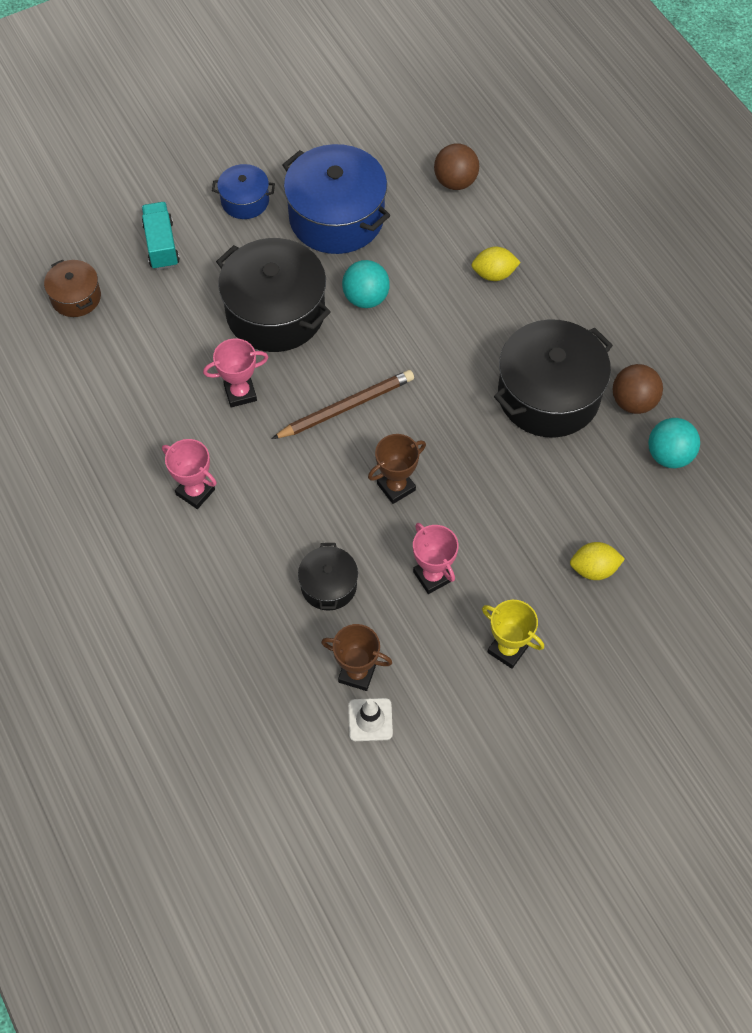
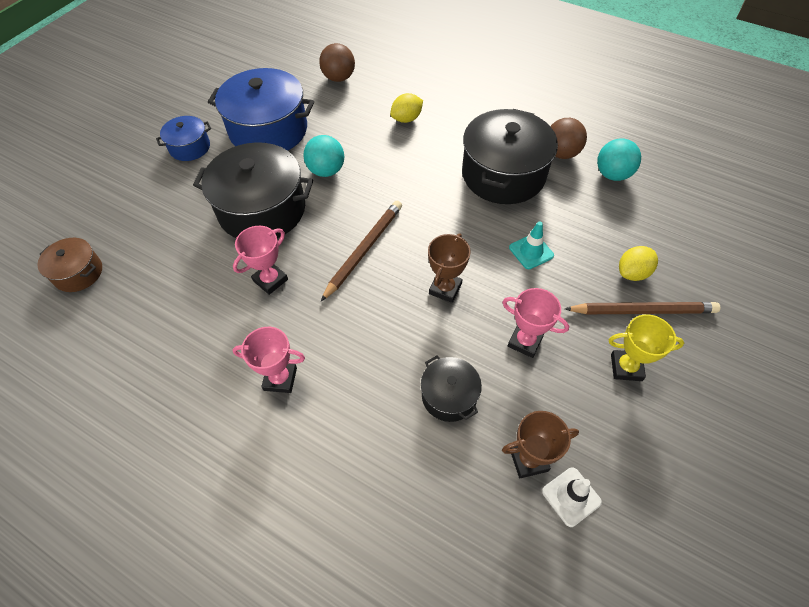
camera: 30 degrees left, 5 degrees down
(161, 245) = (137, 203): turquoise truck -> none
(509, 494) = (531, 251): none -> turquoise traffic cone
(570, 609) = (642, 311): none -> brown pencil

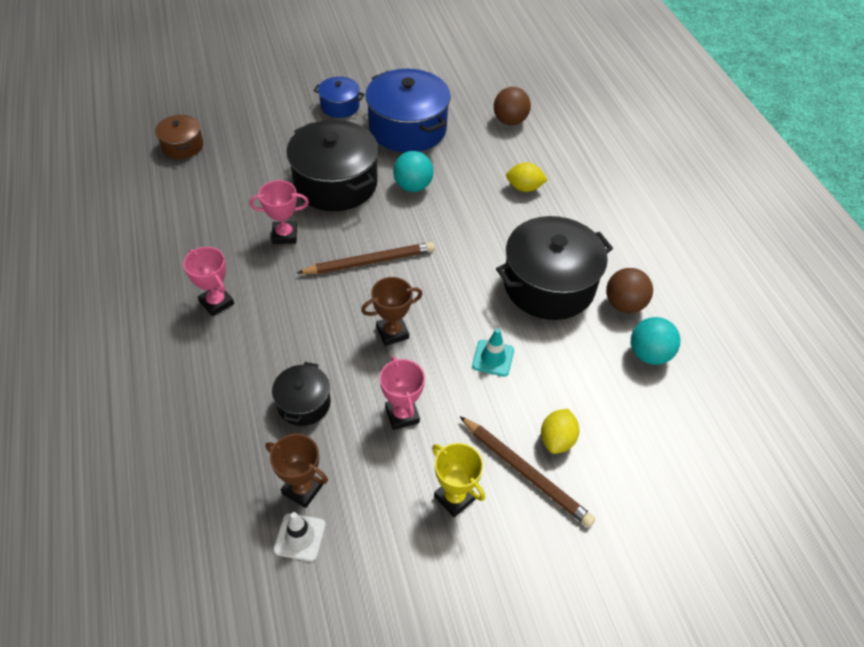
camera: 40 degrees right, 5 degrees down
(632, 273) = (557, 440): yellow lemon -> yellow lemon turned 75 degrees counterclockwise

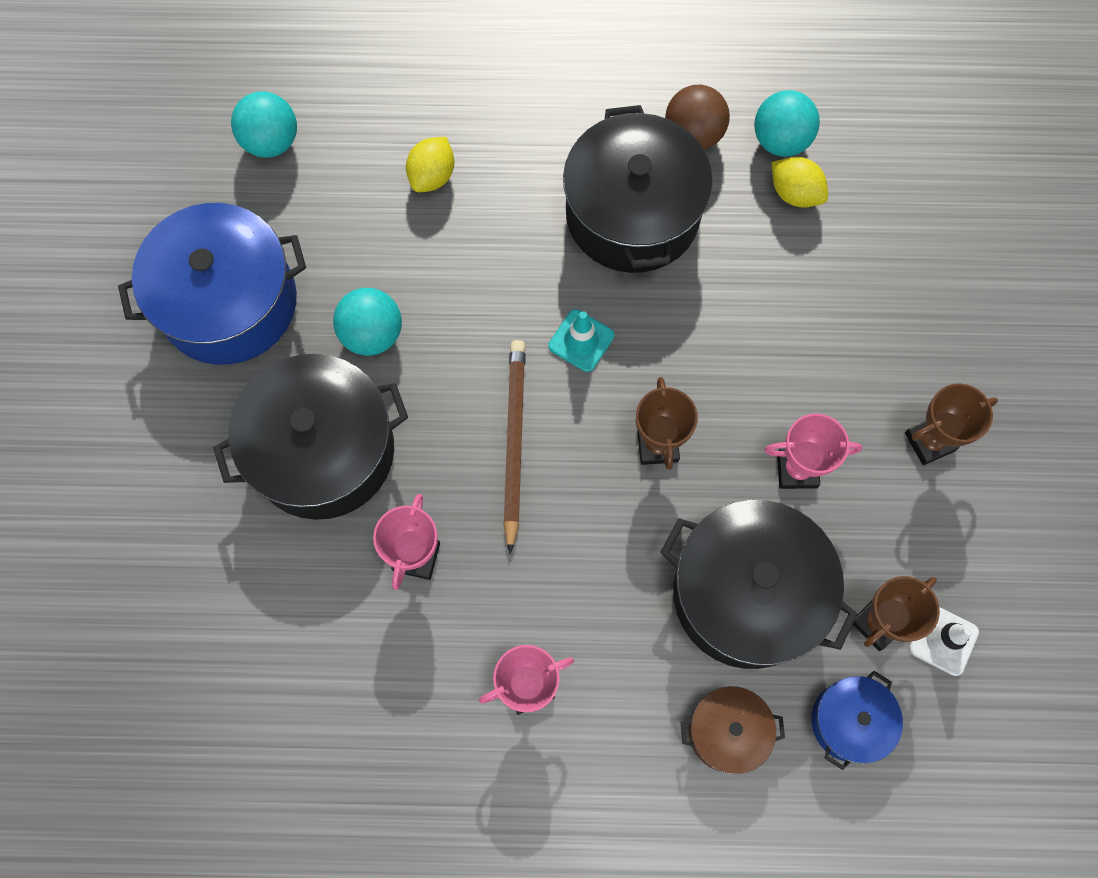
camera: 70 degrees left, 20 degrees up
(182, 146) = (128, 694): brown pot -> brown pot (727, 731)
(304, 403) = (746, 594): black pot -> black pot, size x1.96
(340, 106) = (125, 397): blue pot -> blue pot (849, 721)
(454, 497) = (929, 441): yellow trophy -> brown trophy
(493, 358) = (736, 328): turquoise traffic cone -> turquoise traffic cone (581, 341)
(510, 121) = (271, 142): brown ball -> turquoise ball
(525, 472) = (914, 349): brown pencil -> none
(557, 440) = (877, 297): yellow lemon -> yellow lemon (794, 193)

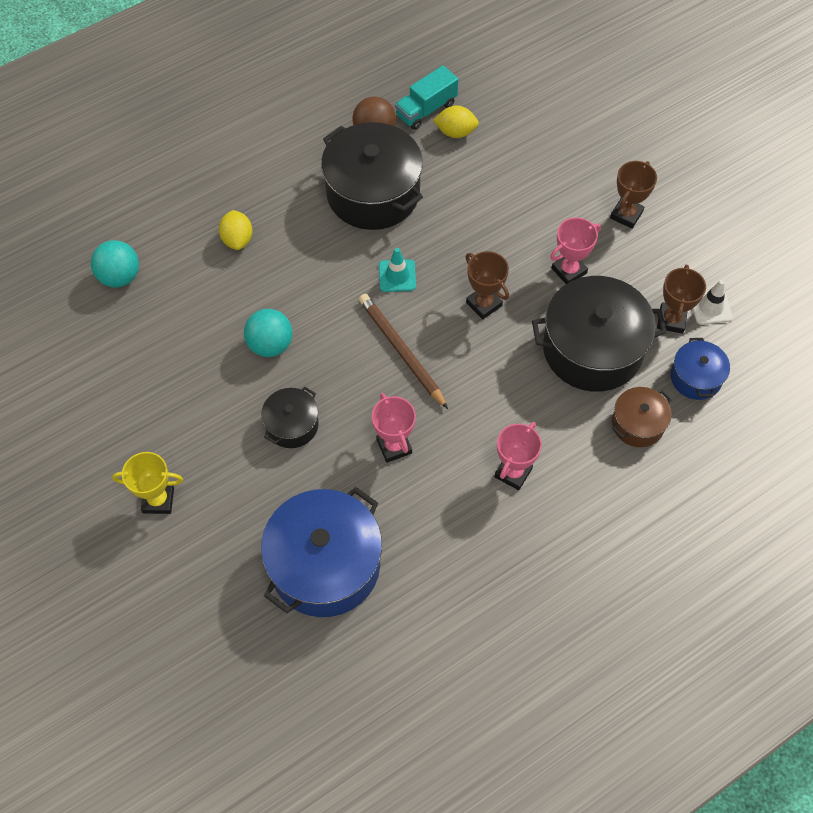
camera: 35 degrees left, 10 degrees down
(118, 444) = (158, 500): none -> yellow trophy
(229, 302) = (166, 380): blue pot -> blue pot (325, 565)
(323, 451) = (292, 425): black pot -> black pot, size x0.51
(780, 141) = (426, 109): turquoise ball -> turquoise truck

